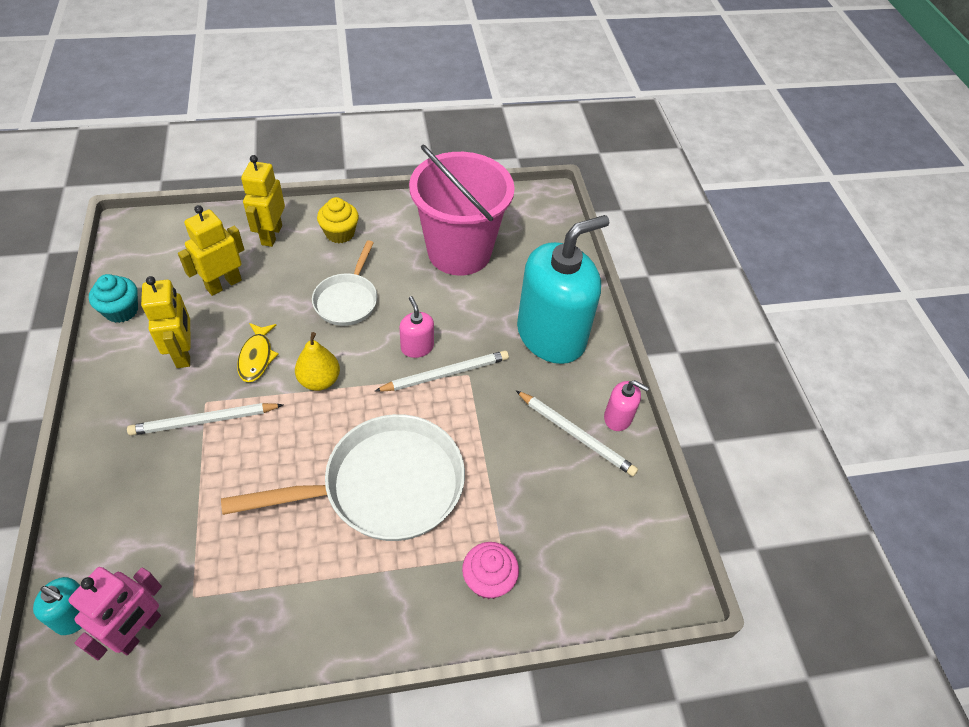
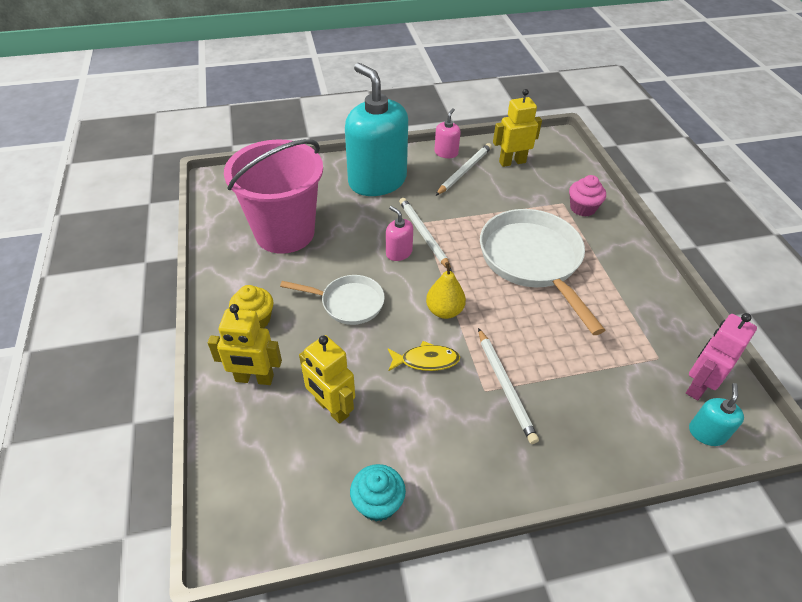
camera: 90 degrees left, 5 degrees down
(139, 631) = (698, 385): pink robot -> pink robot turned 75 degrees counterclockwise
(184, 353) = (430, 423): yellow robot -> yellow robot (512, 162)
(417, 347) = (399, 252): pink soap dispenser -> pink soap dispenser turned 75 degrees clockwise

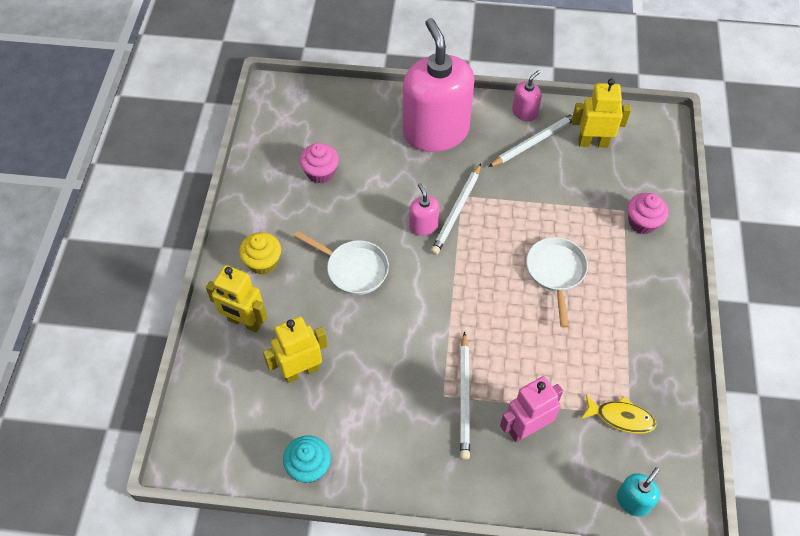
camera: 20 degrees right, 10 degrees up
(285, 233) = (320, 173): pink bucket -> pink cupcake
(331, 408) = (301, 371): yellow robot -> yellow robot turned 90 degrees clockwise
(377, 181) = (436, 131): turquoise soap dispenser -> pink soap dispenser
(423, 235) = (457, 211): white pencil -> white pencil turned 150 degrees counterclockwise
(426, 360) = (402, 350): yellow fish -> yellow fish (621, 417)
(444, 311) = (441, 303): yellow pear -> none
(533, 261) = (556, 272): white pan -> white pan, size x0.56
(698, 385) = (652, 453): pink robot -> pink robot (526, 428)

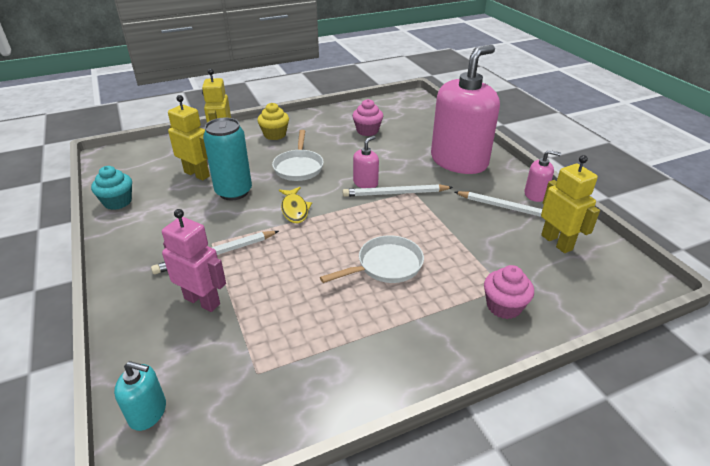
camera: 60 degrees right, 20 degrees down
(363, 347) = (234, 192): none -> turquoise can
(621, 417) = (249, 367): yellow fish -> yellow fish (294, 209)

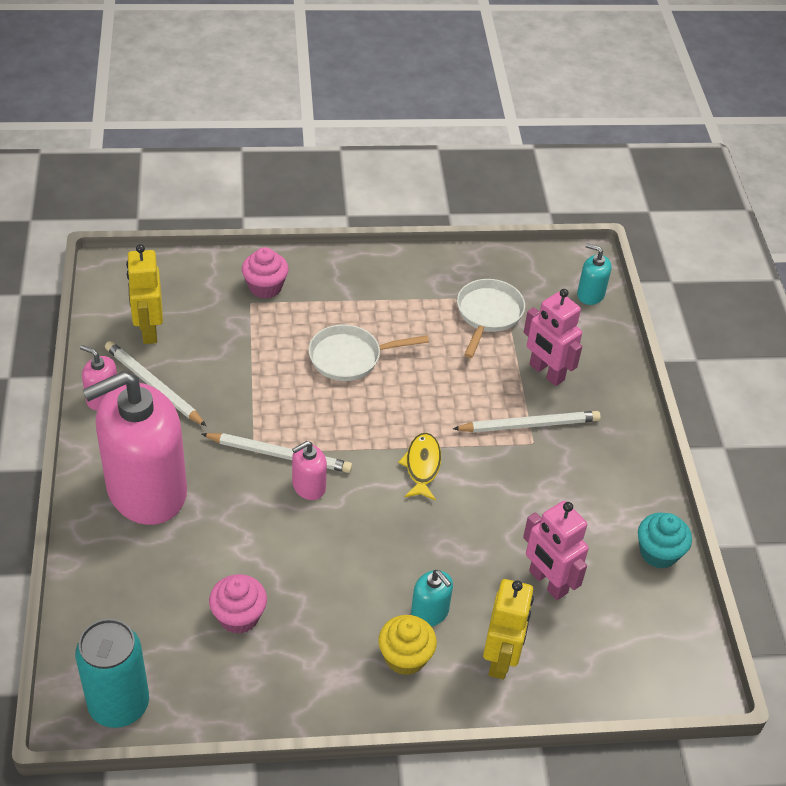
camera: 165 degrees left, 10 degrees up
(197, 174) = (547, 582): yellow robot -> pink robot
(234, 192) = (497, 525): turquoise can -> turquoise can (119, 704)
(267, 150) = (430, 612): none -> turquoise soap dispenser
(298, 167) = (391, 551): white pan -> white pan (488, 314)

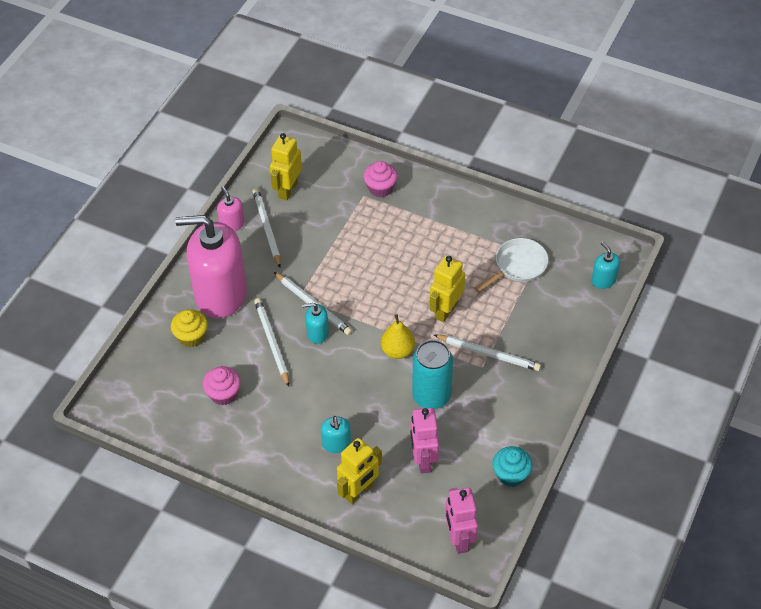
camera: 35 degrees right, 5 degrees up
(119, 704) = (127, 413): turquoise can -> turquoise can (431, 396)
(257, 522) = (271, 342): none -> white pencil
(308, 486) = (317, 333): pink soap dispenser -> turquoise soap dispenser
(350, 357) = (402, 259): white pan -> none
(405, 657) = (302, 463): yellow cupcake -> yellow cupcake (191, 337)
(422, 466) = (397, 351): yellow fish -> yellow pear
(444, 396) = (446, 310): none -> yellow robot
(546, 372) = (528, 323): pink robot -> pink robot (459, 539)

